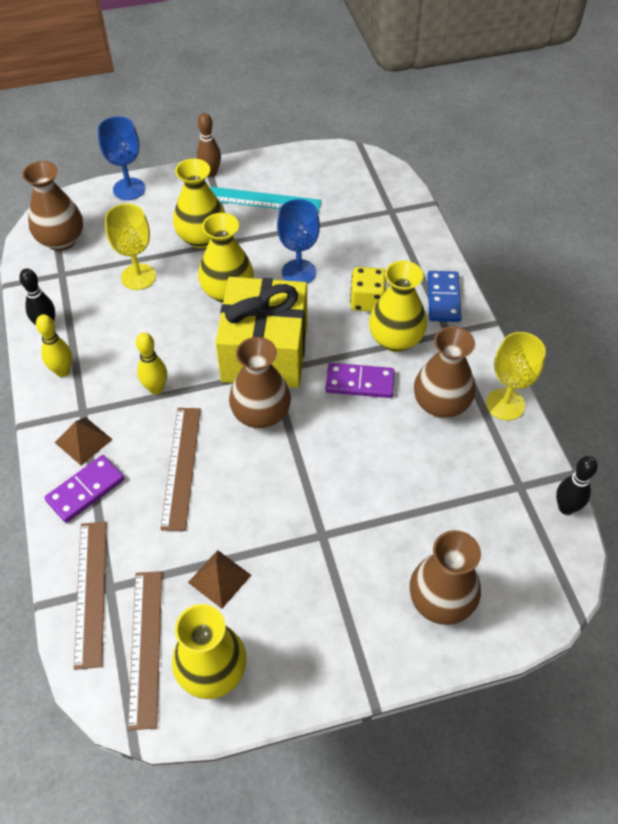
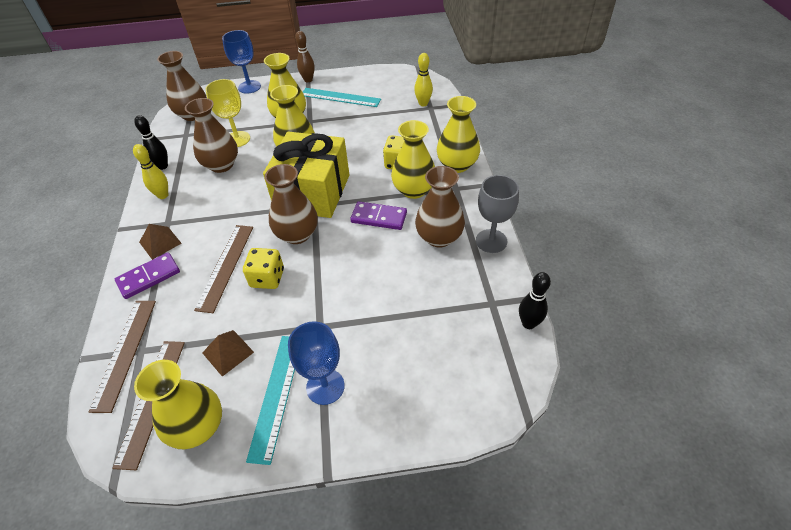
camera: 10 degrees right, 5 degrees down
(156, 389) = (225, 211): yellow bowling pin -> yellow bowling pin (423, 103)
(240, 478) = (267, 278): none -> yellow dice
(293, 624) = (276, 395): none -> turquoise ruler
(299, 272) = (352, 142): blue goblet -> blue goblet (325, 386)
(441, 601) = (405, 389): brown vase -> brown vase (221, 165)
(443, 298) = (457, 165): blue domino -> yellow vase
(505, 404) = (491, 241): yellow goblet -> grey goblet

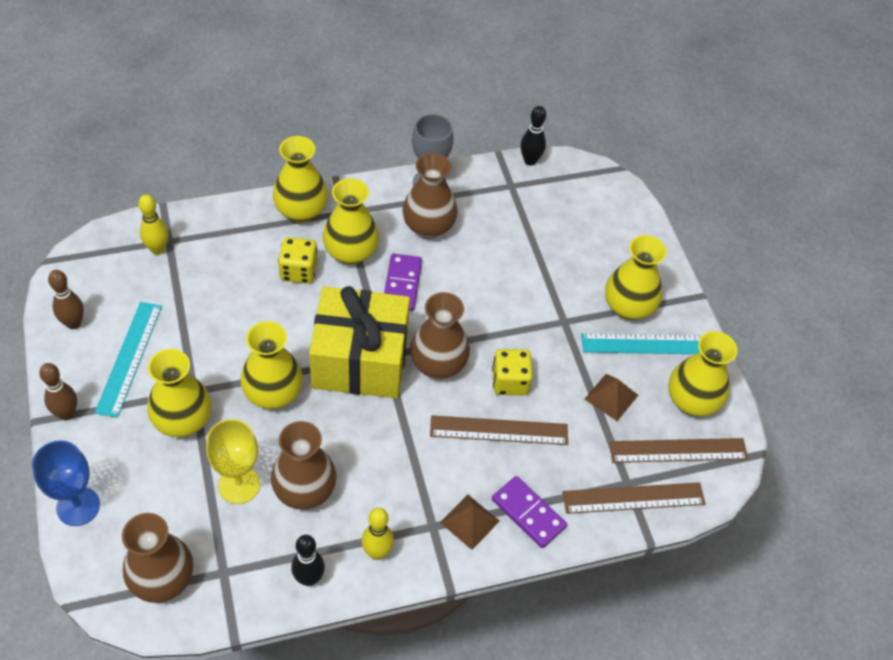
camera: 105 degrees left, 5 degrees up
(325, 386) = (628, 307): blue goblet -> yellow vase
(369, 78) = (73, 323): none -> brown bowling pin

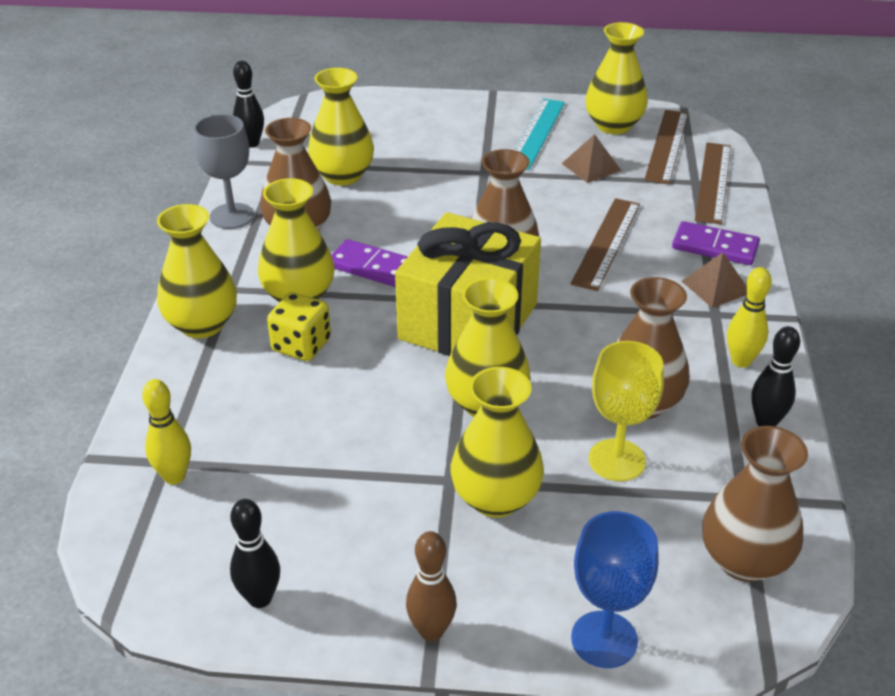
camera: 65 degrees left, 15 degrees down
(73, 323) = (260, 598): brown bowling pin -> black bowling pin
(129, 358) = (360, 540): turquoise ruler -> none
(510, 382) = (546, 222): yellow dice -> none
(528, 513) = (715, 247): purple domino -> purple domino turned 45 degrees clockwise
(628, 307) = (486, 132): yellow vase -> yellow vase (342, 175)

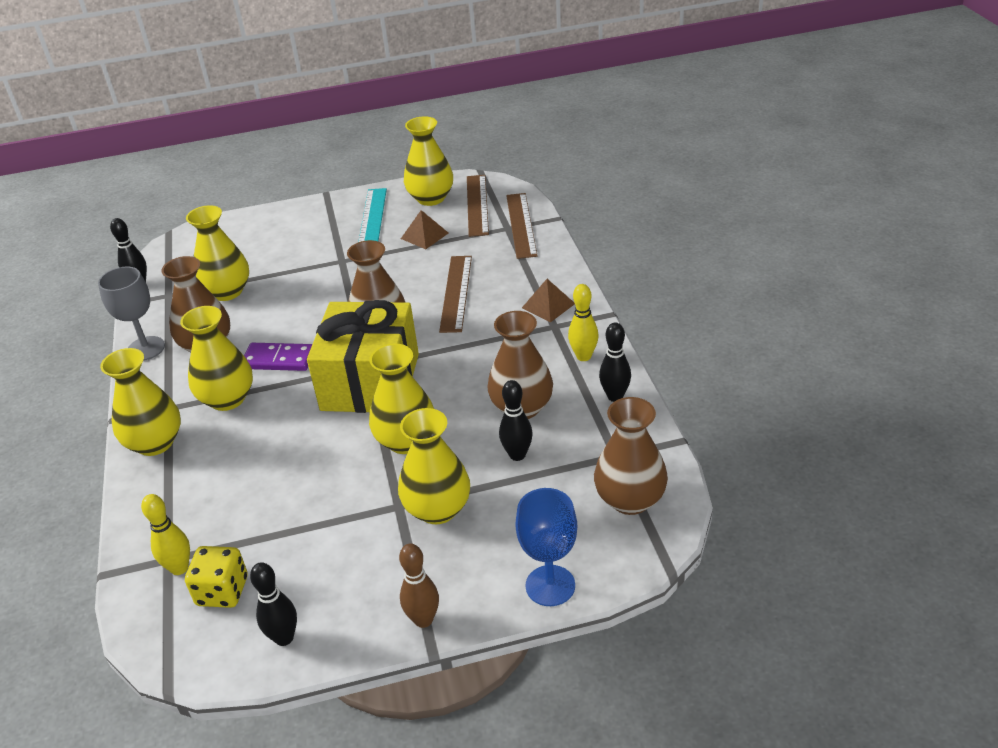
camera: 15 degrees left, 0 degrees up
(301, 345) = (244, 437): yellow dice -> yellow dice (222, 591)
(617, 460) = (517, 455): yellow goblet -> black bowling pin
(715, 247) = (538, 275): purple domino -> none

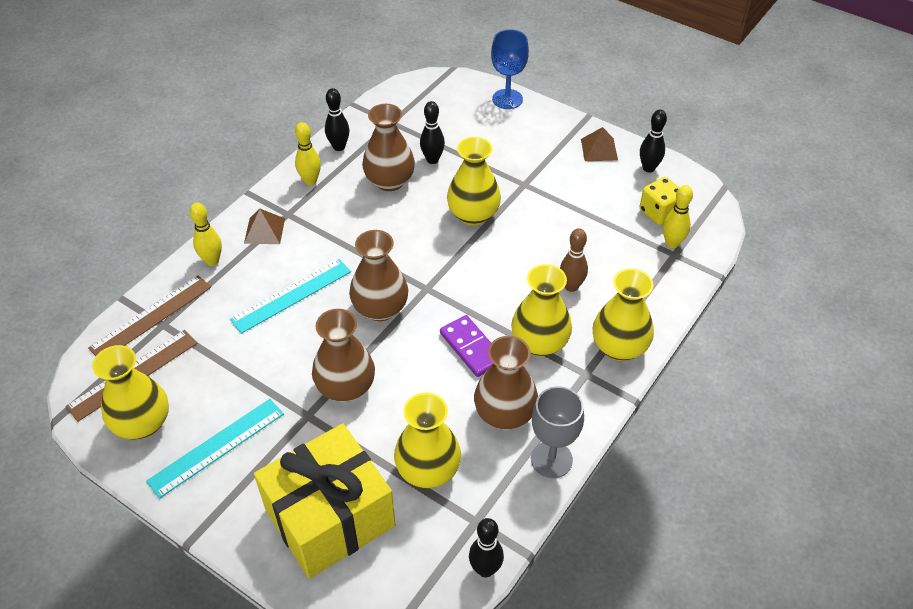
camera: 135 degrees left, 10 degrees up
(370, 382) = (440, 273): yellow gift -> yellow gift (330, 517)
(423, 620) = (577, 128): brown bowling pin -> brown bowling pin (571, 286)
(424, 236) = (218, 378): brown pyramid -> brown pyramid (599, 149)
(437, 509) = (508, 166): yellow vase -> none
(456, 293) = (291, 295): brown ruler -> turquoise ruler
(546, 268) = (212, 261): none -> yellow bowling pin
(630, 499) = (420, 101): brown vase -> brown vase (346, 387)

